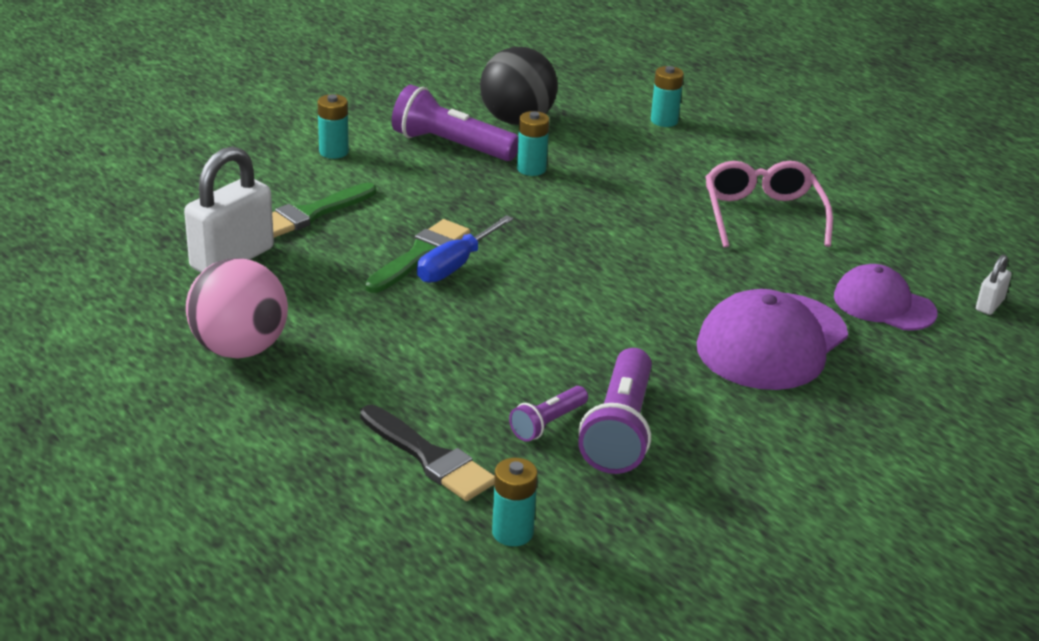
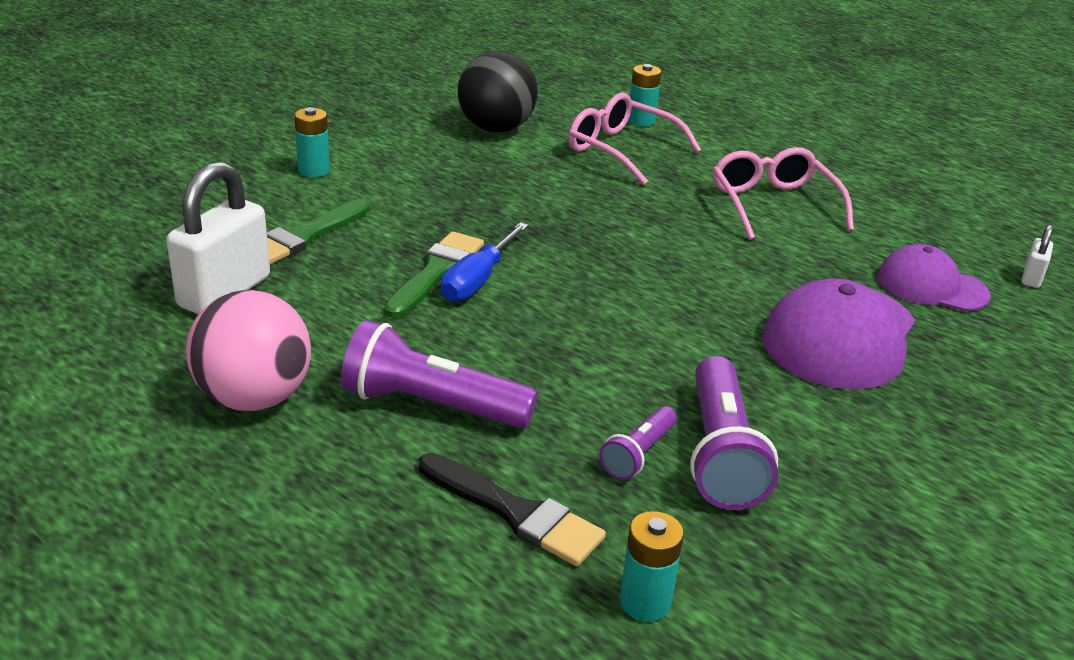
camera: 10 degrees left, 0 degrees up
(451, 146) = (436, 157): purple flashlight -> purple flashlight (431, 405)
(531, 169) = (526, 175): turquoise battery -> none
(633, 150) = (621, 150): none -> pink glasses

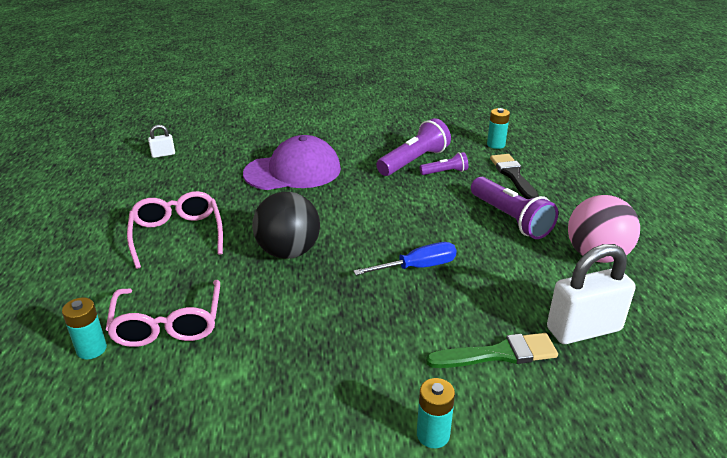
camera: 135 degrees left, 0 degrees up
(436, 272) = (436, 283): green brush -> none
(496, 129) = (212, 408): black ball -> black ball (288, 252)
(773, 205) = (177, 235): pink glasses -> pink glasses turned 135 degrees clockwise
(931, 286) = (210, 169): purple cap -> none

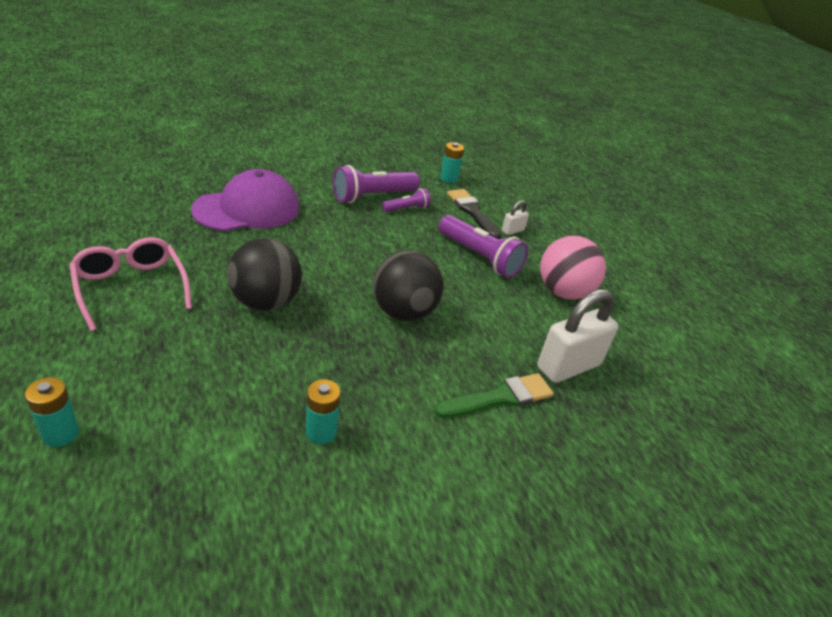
camera: 20 degrees left, 5 degrees up
(163, 154) = (87, 189): white padlock -> white padlock (512, 231)
(168, 324) = (148, 395): pink glasses -> none
(413, 161) = (373, 196): purple flashlight -> purple flashlight turned 150 degrees counterclockwise
(418, 267) = (403, 312): blue screwdriver -> black ball
(433, 435) = (458, 487): turquoise battery -> turquoise battery (321, 432)

